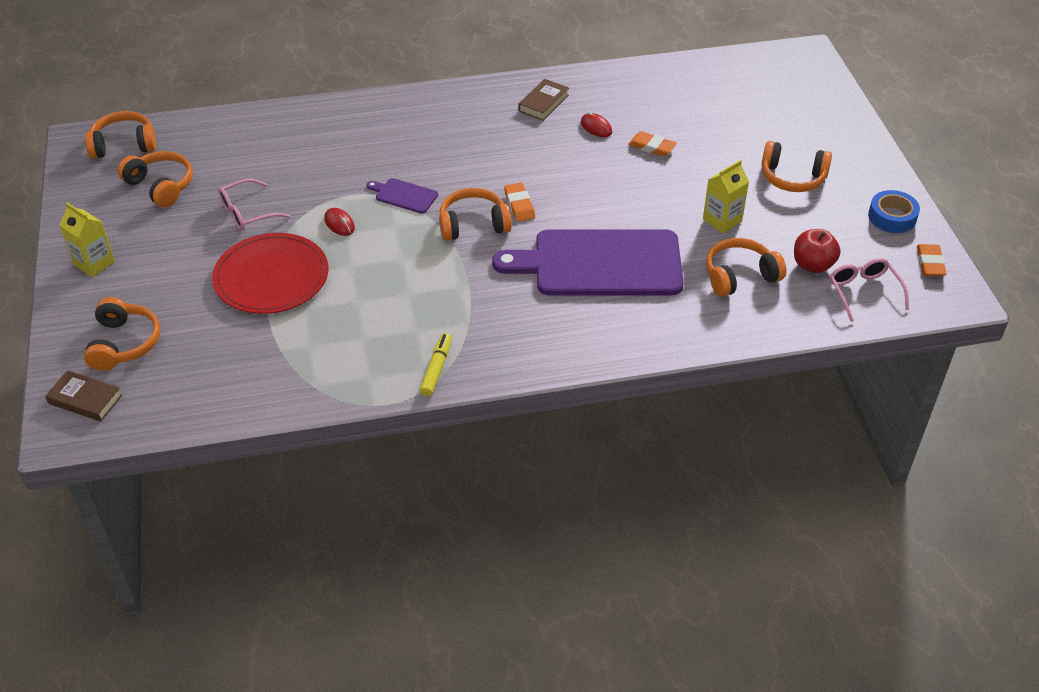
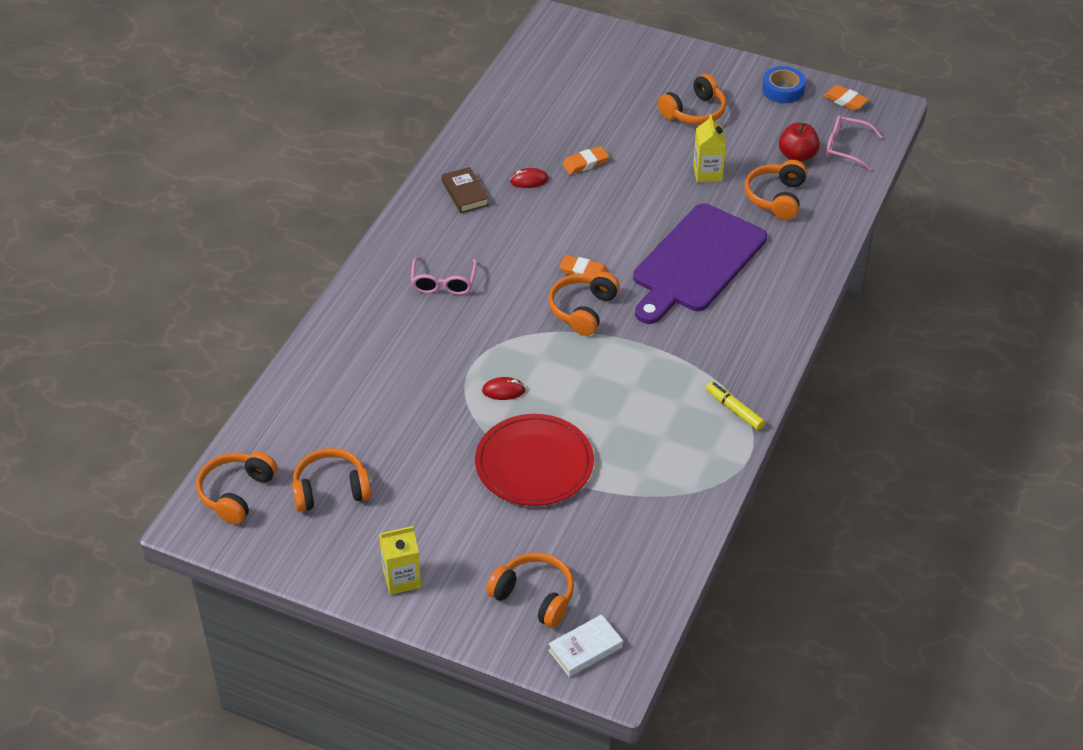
camera: 55 degrees left, 0 degrees up
(85, 399) = (585, 649): brown book -> white book
(247, 213) = (430, 445): pink glasses -> pink glasses (443, 283)
(404, 195) = (505, 334): purple cutting board -> none

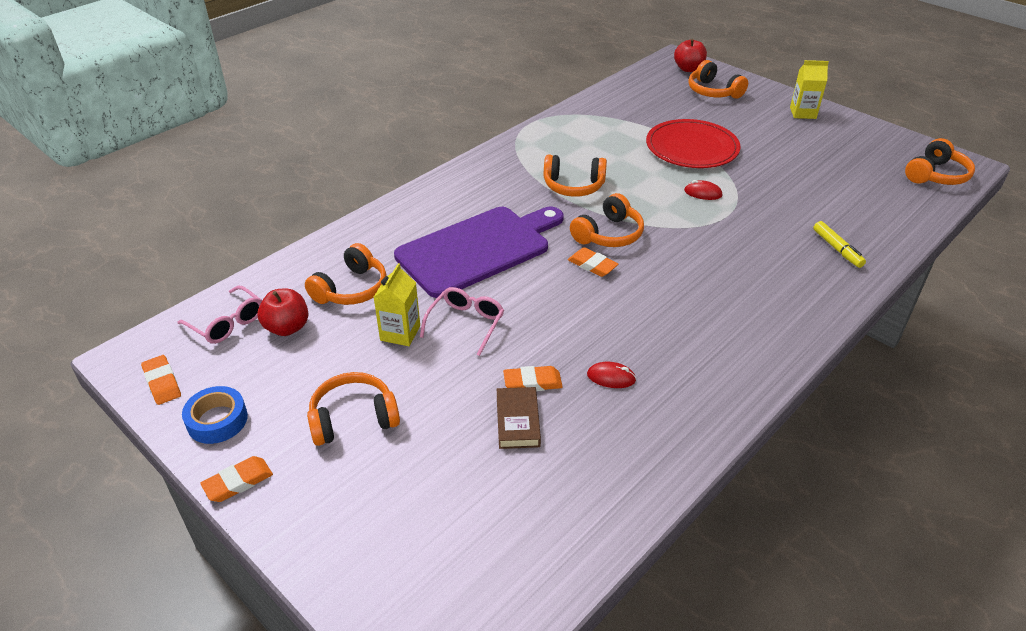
camera: 160 degrees left, 5 degrees down
(331, 489) = (857, 163): orange headphones -> orange headphones (573, 186)
(443, 283) = (740, 287): pink glasses -> pink glasses (466, 323)
(465, 193) = (695, 380): brown book -> brown book (518, 421)
(585, 649) = (688, 69): white book -> red apple
(734, 410) = (522, 146): yellow marker -> yellow marker (837, 249)
(735, 64) = (238, 482): none -> orange eraser

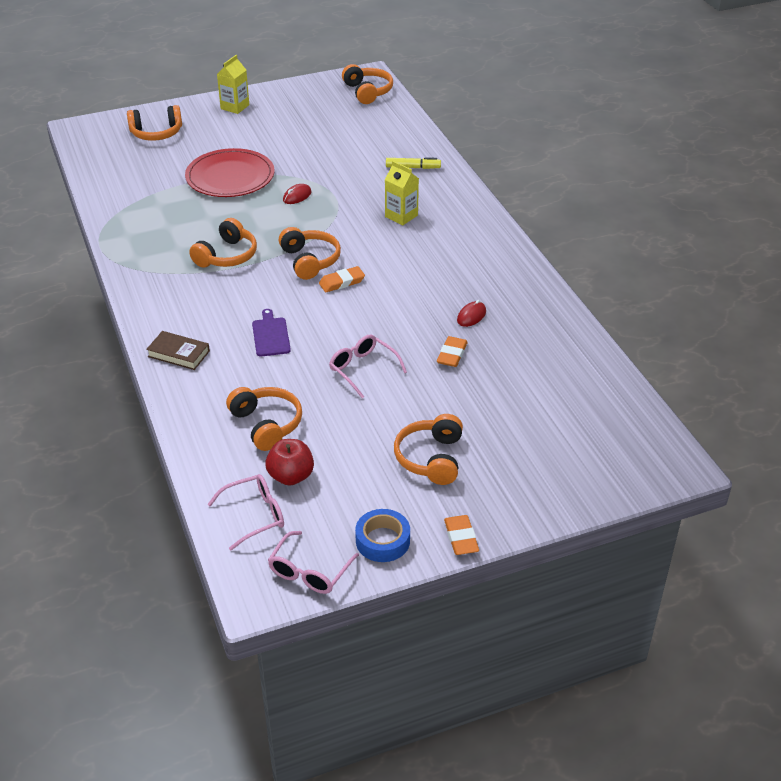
camera: 65 degrees left, 0 degrees up
(162, 382) = (309, 572): orange eraser -> pink glasses
(400, 333) = (348, 409): yellow carton -> yellow carton (401, 216)
(478, 249) = (270, 335): purple cutting board -> purple cutting board, size x0.41
(518, 421) = (486, 373): brown book -> brown book (178, 354)
(688, 69) = (104, 130): red apple -> none

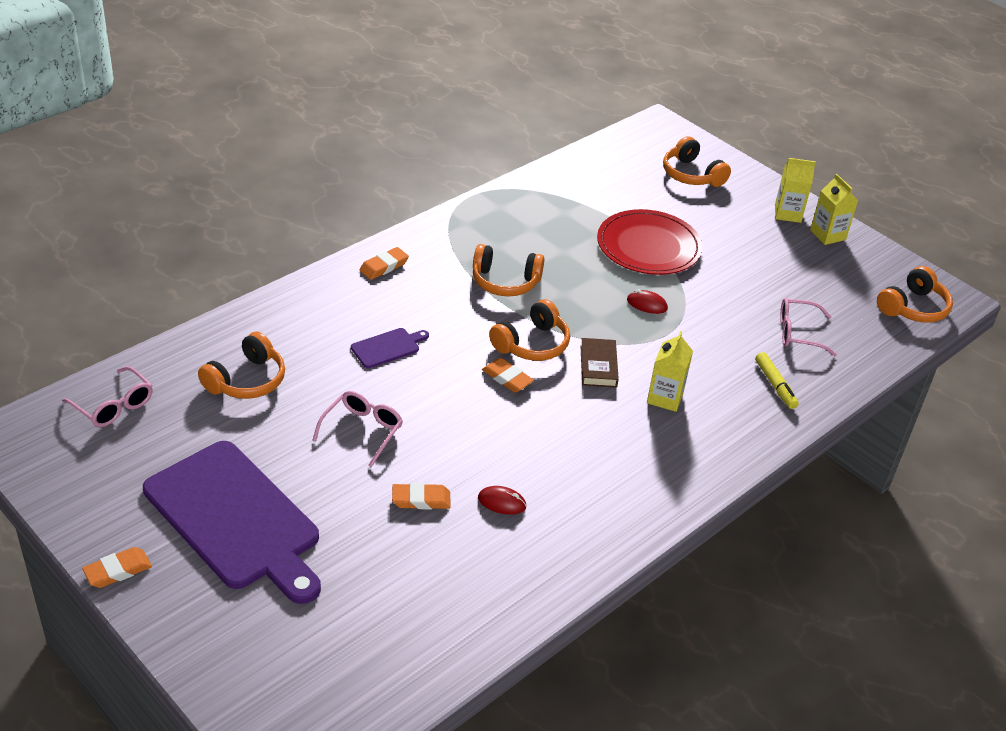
camera: 65 degrees right, 0 degrees up
(163, 315) = (384, 266): none -> orange eraser
(178, 354) = (330, 292): brown book -> brown book (598, 366)
(270, 99) = (827, 235): none -> yellow carton
(291, 476) = (176, 417): red apple -> none
(309, 572) = (45, 463): pink glasses -> pink glasses (798, 333)
(382, 541) = (99, 508): blue tape -> none
(431, 458) = (235, 519): orange headphones -> purple cutting board

